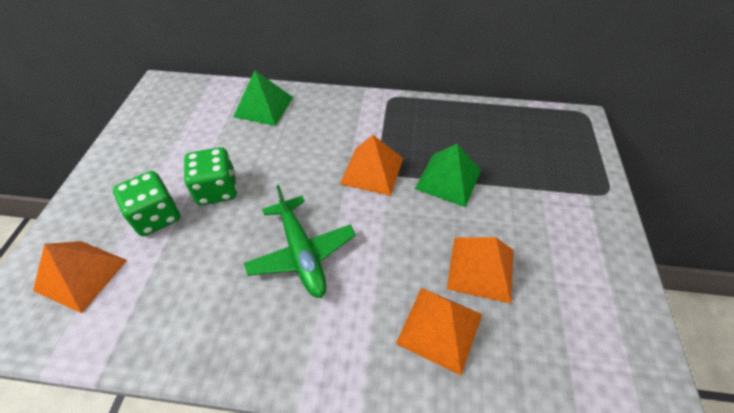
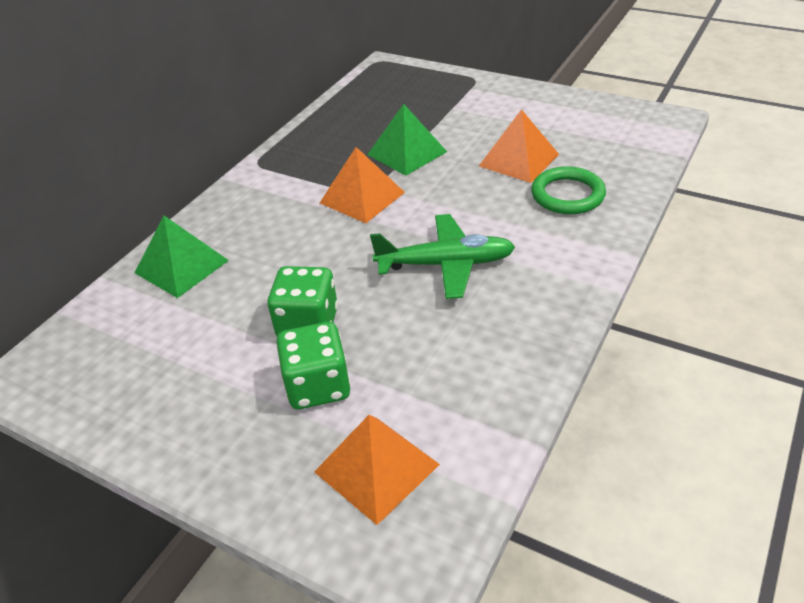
camera: 65 degrees left, 10 degrees down
(440, 328) = (567, 195): orange pyramid -> green ring

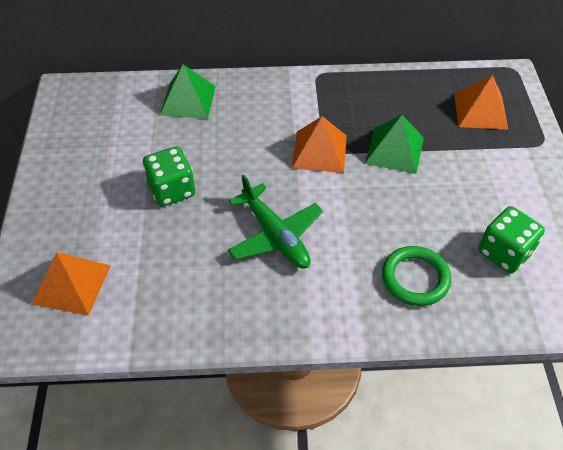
camera: 55 degrees right, 10 degrees up
(318, 386) = (122, 223): green dice -> green dice (504, 252)
(519, 160) = (440, 225): orange pyramid -> orange pyramid (480, 111)

